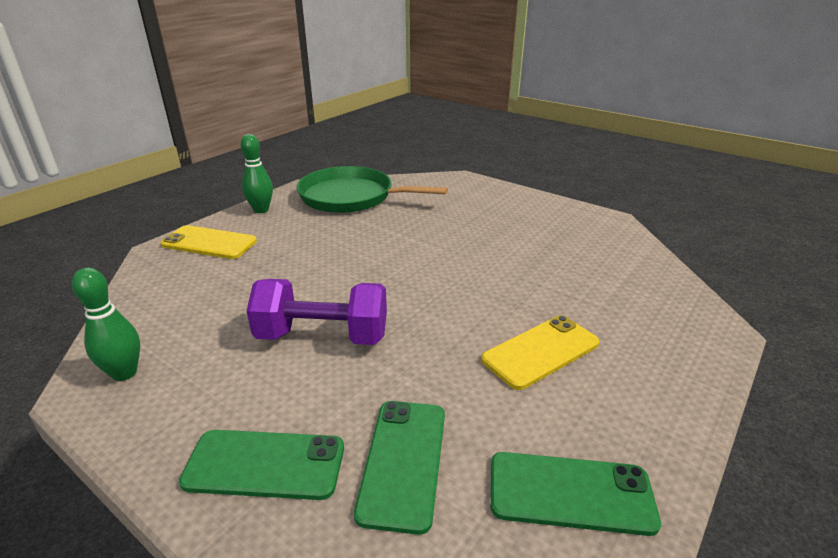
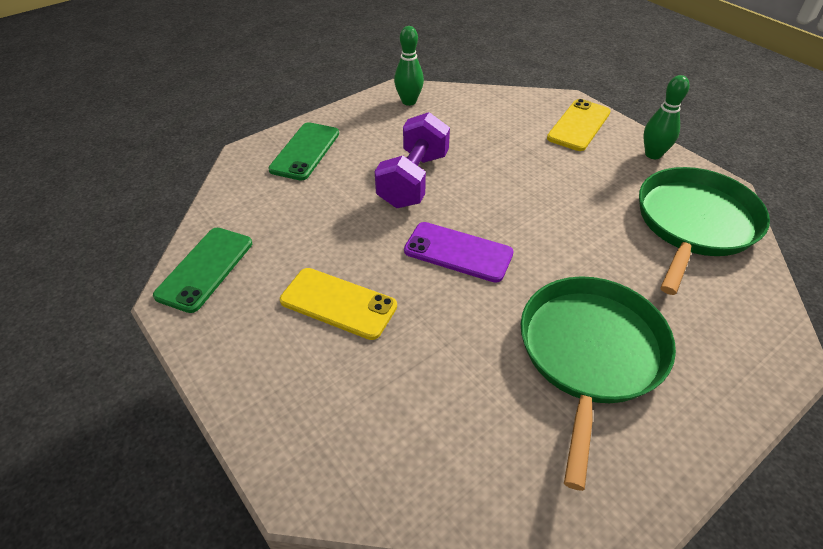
camera: 105 degrees right, 15 degrees up
(403, 461) = (274, 202): green phone -> none
(431, 291) = (458, 252): none -> purple phone
(502, 229) = (590, 353): none -> green pan
(540, 351) = (338, 303): yellow phone -> yellow phone turned 45 degrees counterclockwise

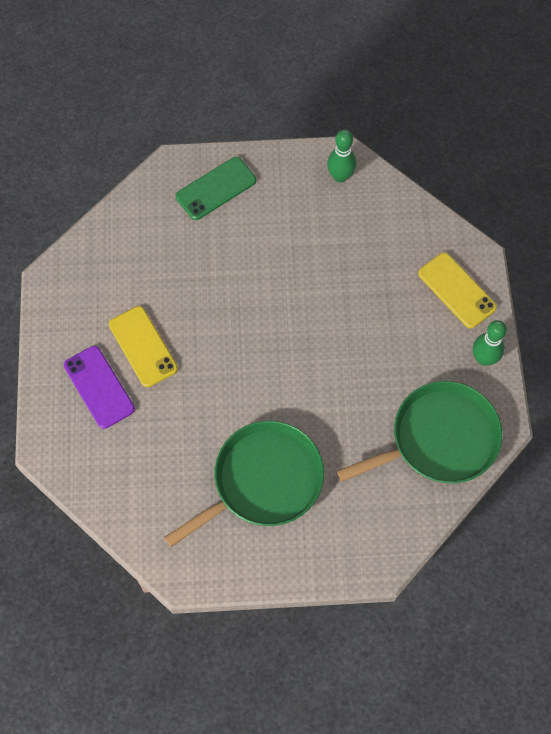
camera: 35 degrees right, 20 degrees up
(205, 269) = (81, 266): green phone -> none
(413, 180) = (273, 269): purple dumbbell -> none
(458, 252) = (249, 355): purple phone -> purple phone (99, 387)
(579, 125) = (456, 290): yellow phone -> yellow phone turned 75 degrees clockwise

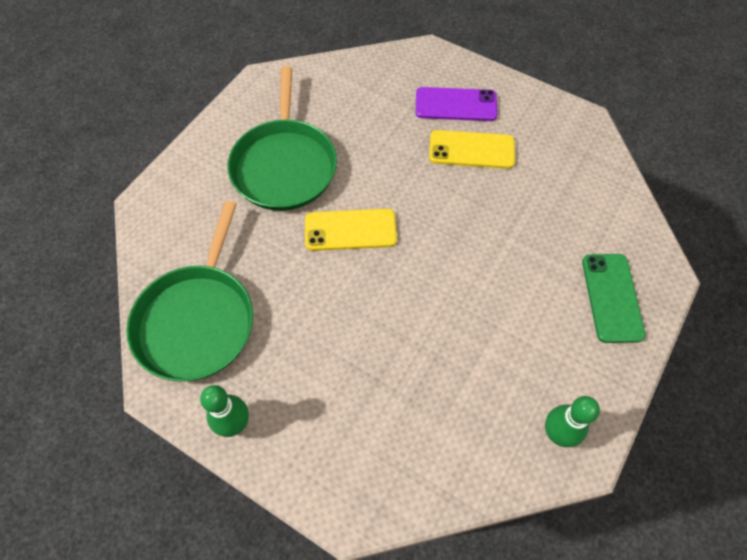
camera: 125 degrees right, 5 degrees down
(456, 290) = (328, 456): yellow phone -> yellow phone (350, 230)

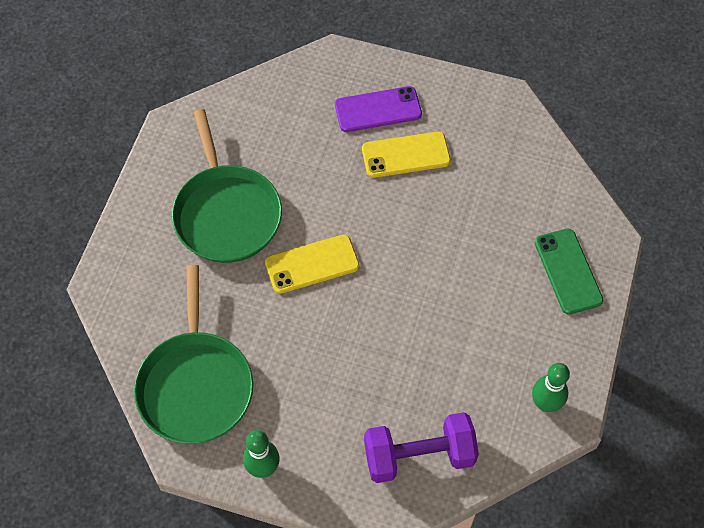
camera: 15 degrees left, 0 degrees up
(403, 455) = (419, 456): none -> purple dumbbell

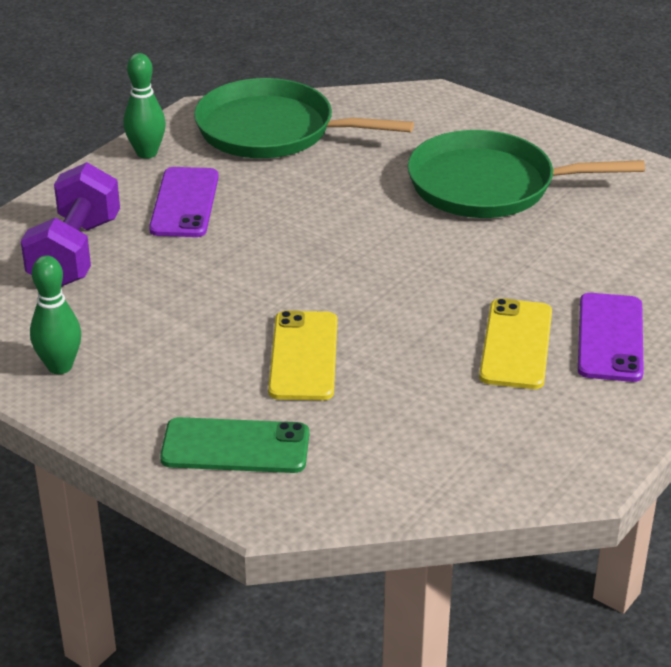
camera: 110 degrees right, 25 degrees down
(312, 264) = (380, 231): yellow phone -> yellow phone (303, 356)
(325, 407) = (184, 203): none -> purple phone

